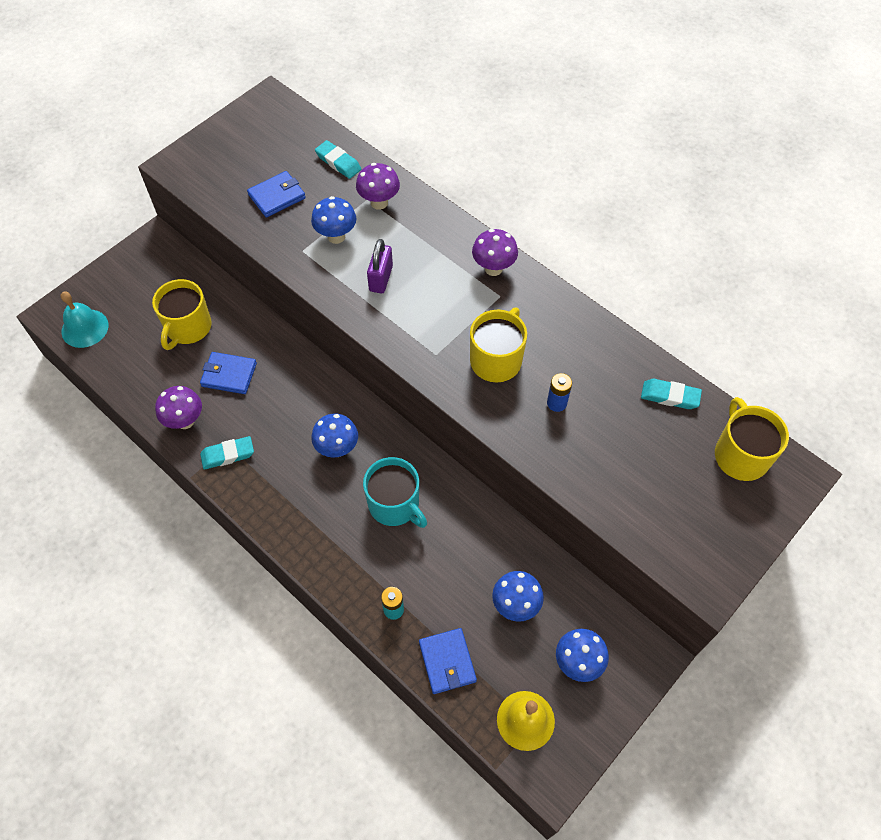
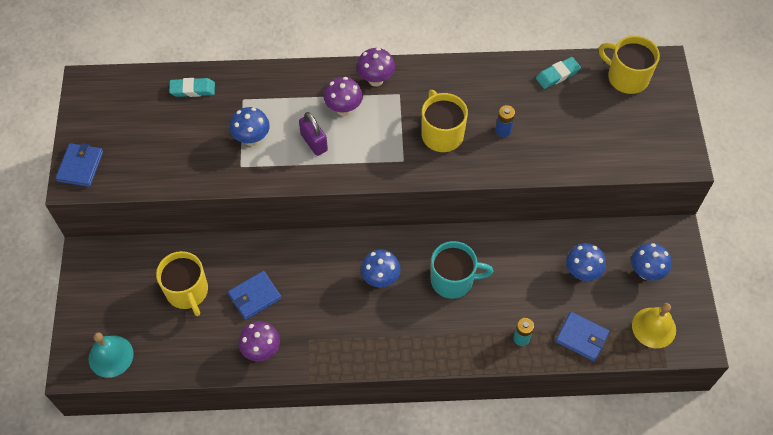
camera: 45 degrees left, 0 degrees up
(228, 455) = (316, 345): turquoise eraser -> none
(277, 196) = (178, 145): blue wallet -> blue wallet (80, 166)
(379, 203) = (253, 95): purple mushroom -> purple mushroom (344, 109)

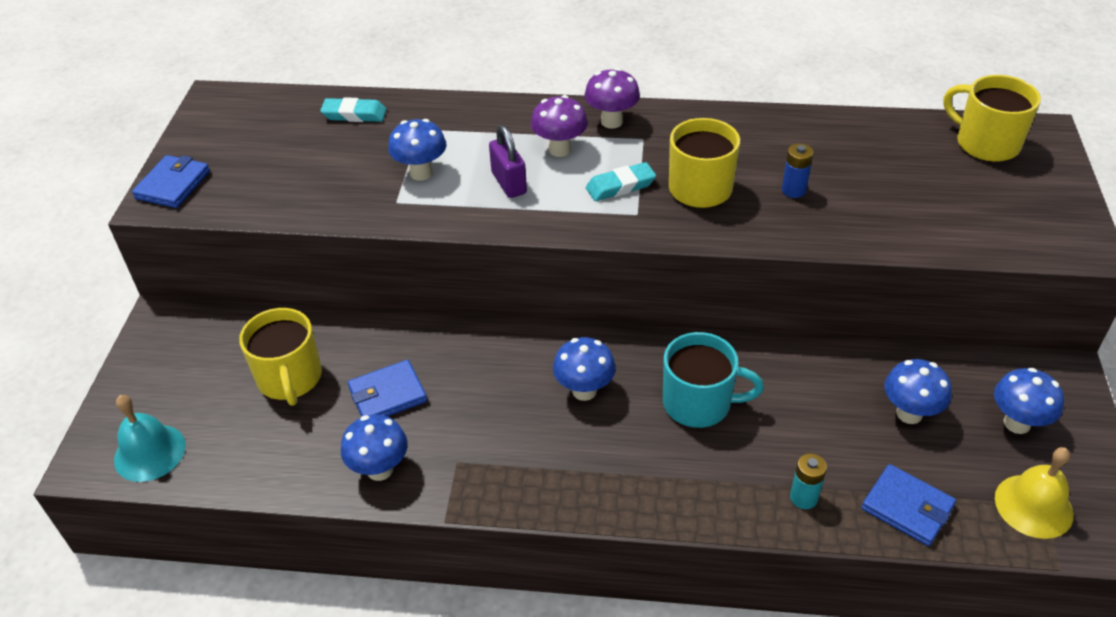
camera: 10 degrees right, 15 degrees down
(261, 350) = (380, 469): purple mushroom -> blue mushroom
(557, 75) = (879, 134): turquoise eraser -> turquoise eraser (620, 186)

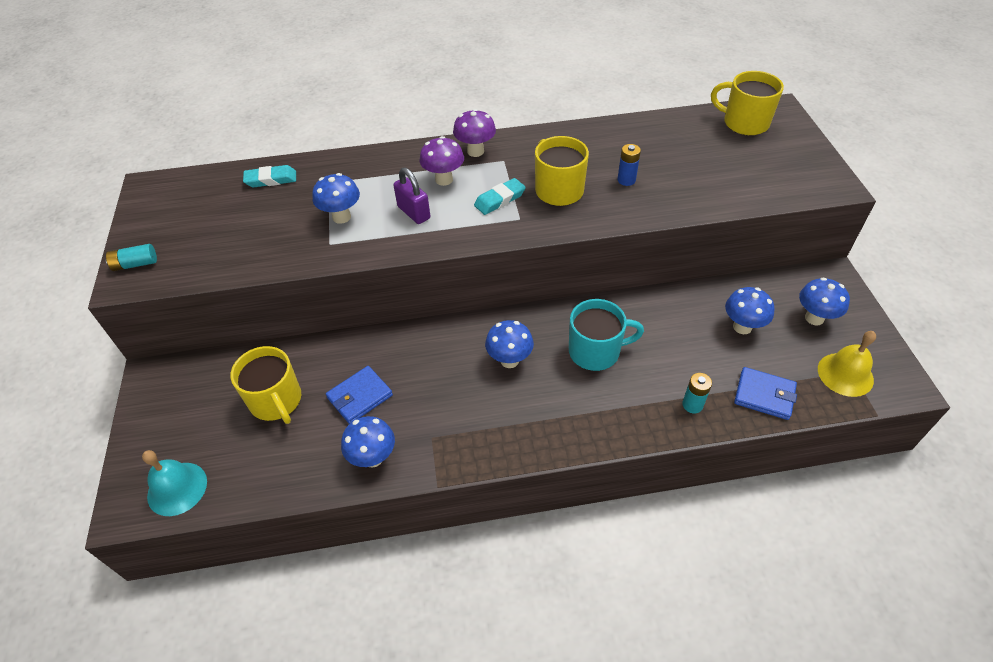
camera: 15 degrees left, 5 degrees up
(173, 185) = (135, 264): blue wallet -> turquoise battery

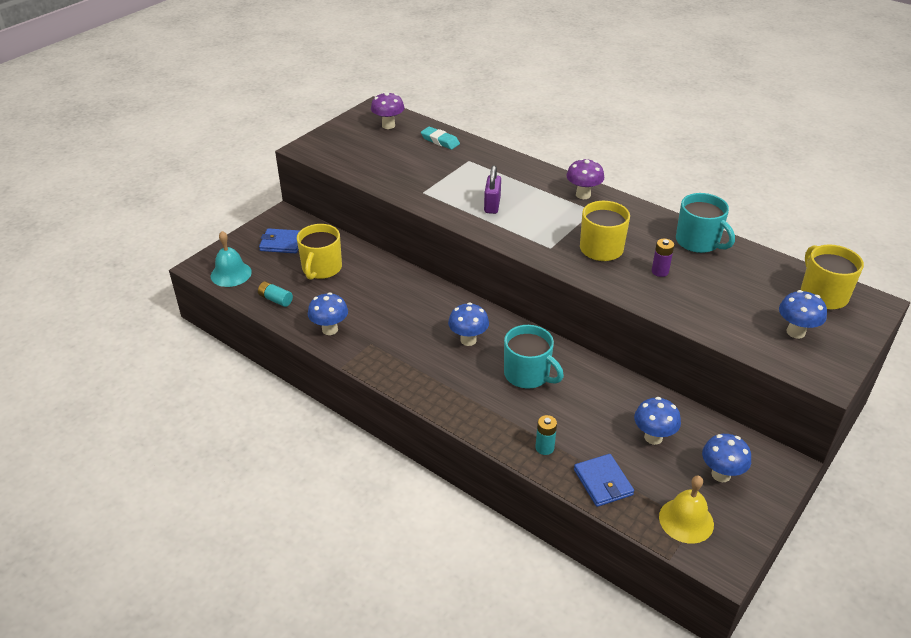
camera: 45 degrees right, 10 degrees down
(135, 264) = (319, 143): turquoise battery -> turquoise battery (275, 299)
(341, 217) = (449, 183): blue mushroom -> blue mushroom (795, 332)
(360, 396) = (363, 297): blue wallet -> blue wallet (282, 243)
(444, 179) = (537, 198): purple mushroom -> purple mushroom (388, 125)
(500, 199) = (555, 230): turquoise eraser -> none
(615, 136) = (698, 242): none -> turquoise mug
(626, 180) = (660, 271): blue battery -> purple battery

